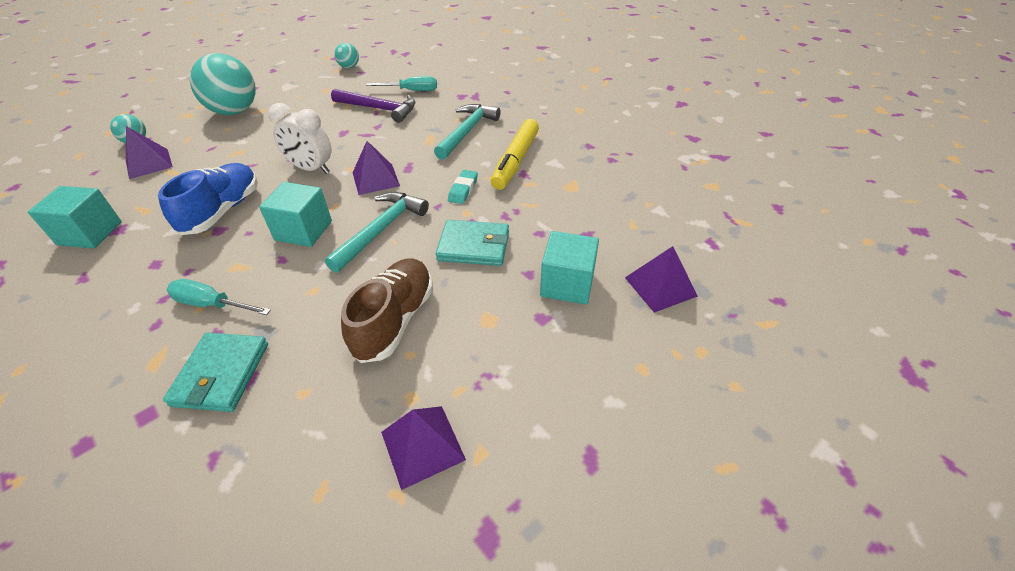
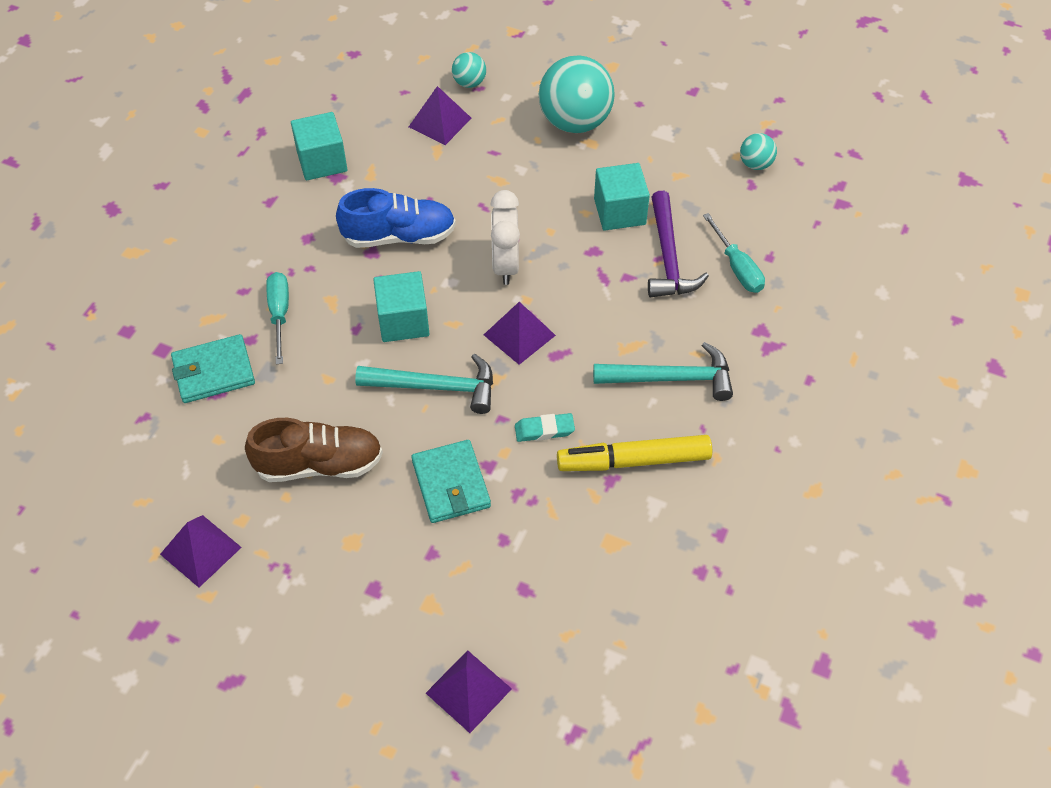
camera: 65 degrees right, 10 degrees up
(567, 284) = (431, 596): turquoise cube -> turquoise cube (619, 211)

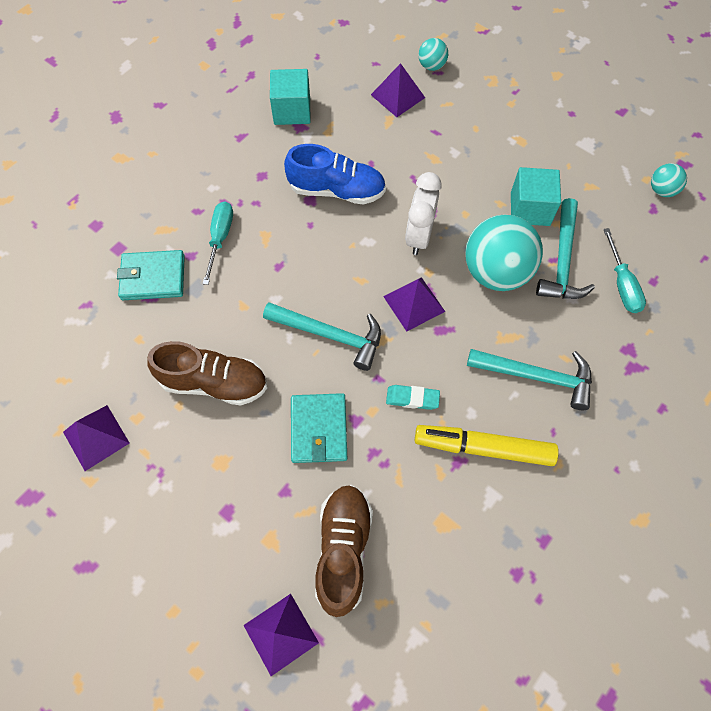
camera: 15 degrees right, 10 degrees up
(403, 321) = (319, 268): turquoise cube -> none
(512, 594) = (343, 550): none -> brown shoe
(575, 122) = (512, 119): turquoise ball -> turquoise ball (496, 272)
(668, 257) = (562, 261): purple hammer -> turquoise hammer

